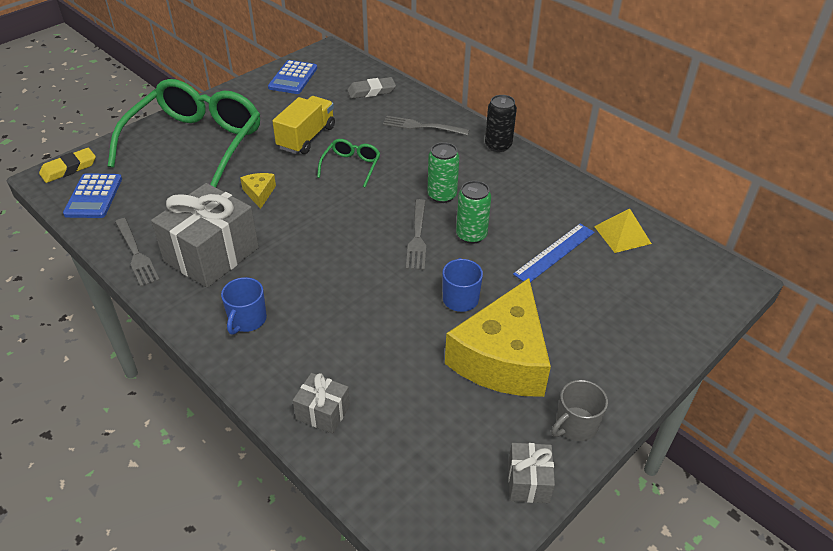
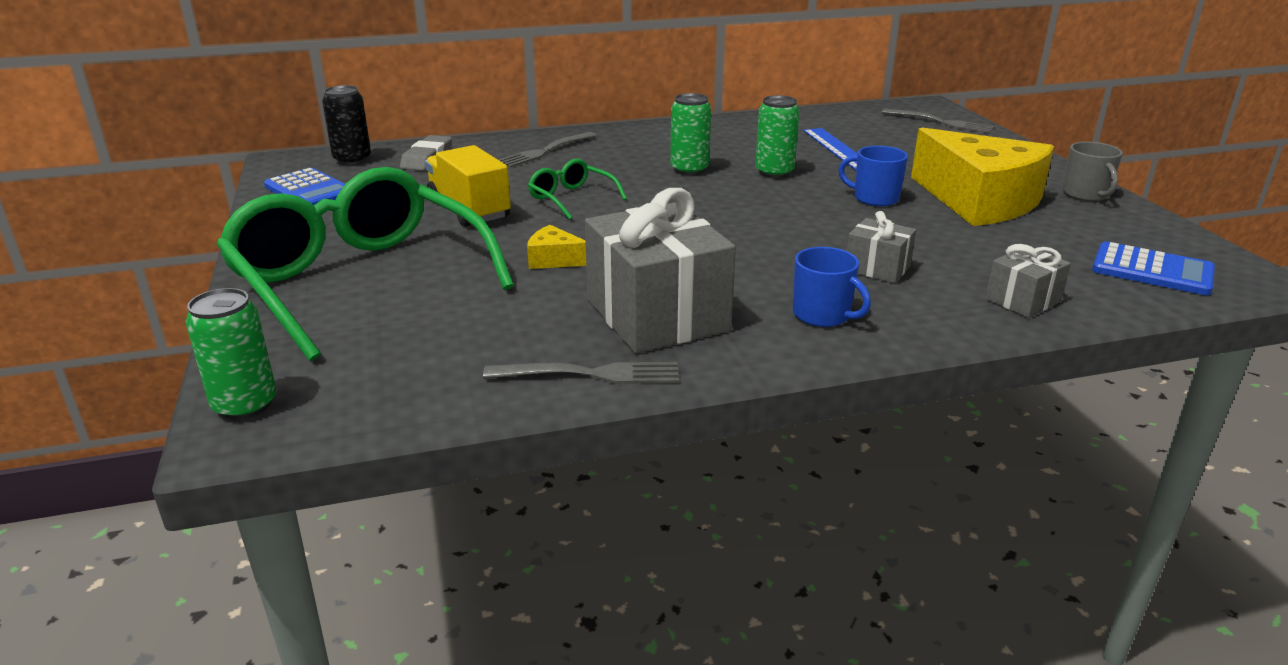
camera: 60 degrees left, 15 degrees down
(69, 168) = (245, 405): yellow eraser -> green can
(93, 196) = (375, 391): blue calculator -> blue calculator (1152, 270)
(417, 237) = (751, 195): grey fork -> grey fork (941, 122)
(498, 145) = (633, 130): black can -> black can (352, 160)
(528, 481) = (1154, 227): grey gift -> grey gift (877, 268)
(622, 235) = (835, 121): yellow pyramid -> none

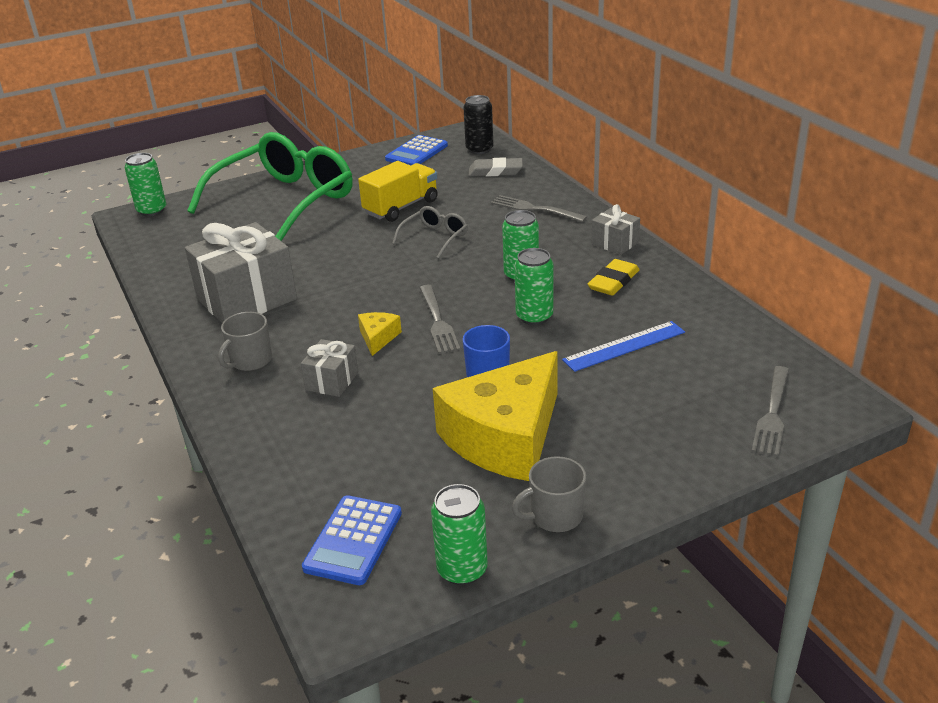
camera: 80 degrees right, 5 degrees up
(554, 259) = (324, 251): yellow cheese -> yellow cheese (378, 338)
(571, 198) = (435, 238): green glasses -> grey glasses
(590, 374) = (174, 289): grey fork -> grey fork (438, 321)
(723, 140) = (613, 282): none -> yellow eraser
(823, 315) = (250, 361): blue mug -> grey mug
(1022, 300) = (281, 454): grey gift -> grey gift (615, 243)
(1169, 231) = (462, 569): none -> green can

